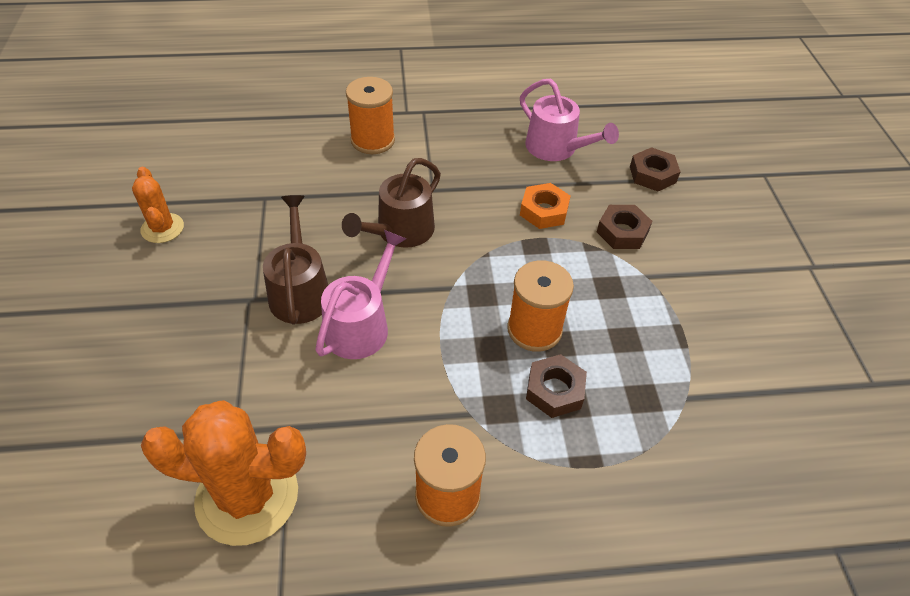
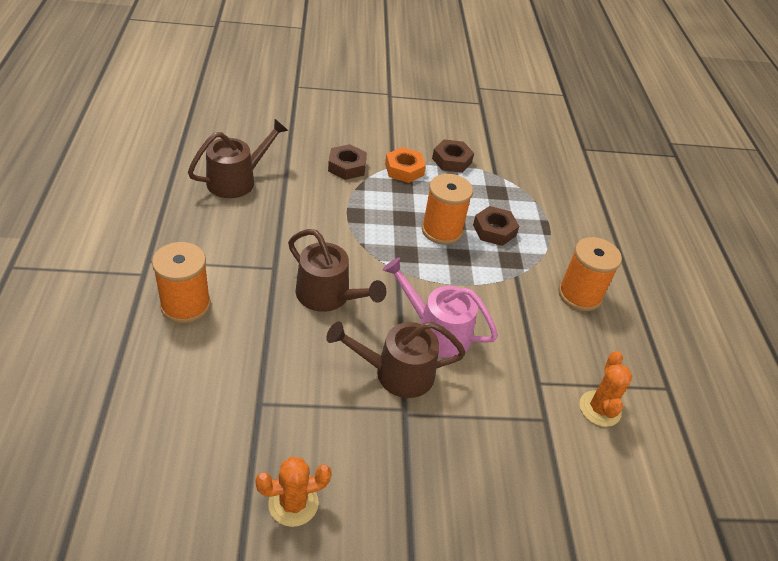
camera: 90 degrees left, 5 degrees down
(247, 496) = (599, 409): orange cactus -> orange cactus, size x0.54
(544, 211) = (316, 203): orange nut -> orange nut (404, 169)
(556, 148) = (237, 180): pink watering can -> brown watering can
(652, 174) = (284, 136): brown nut -> brown nut (451, 160)

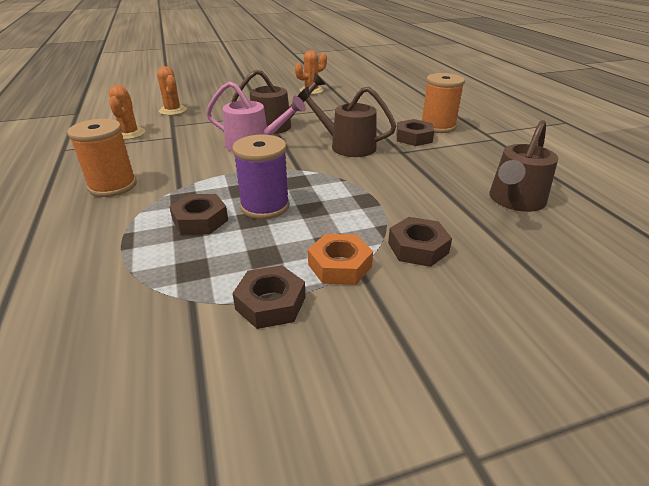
camera: 170 degrees right, 10 degrees down
(239, 290) = (414, 138): none -> brown nut
(442, 230) = (265, 206): orange spool -> purple spool
(554, 478) = (173, 111): none -> orange cactus

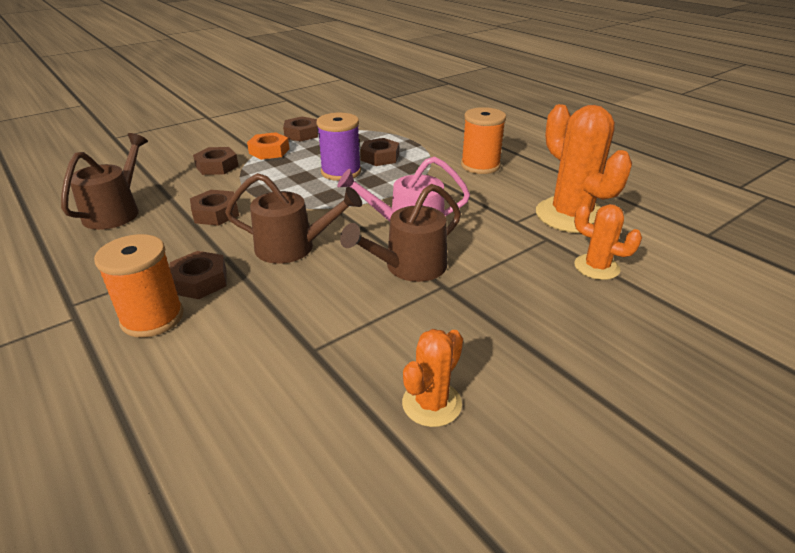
camera: 160 degrees right, 0 degrees up
(129, 134) = (571, 215): orange cactus -> orange cactus, size x1.83
(410, 181) = (216, 213): none -> brown nut

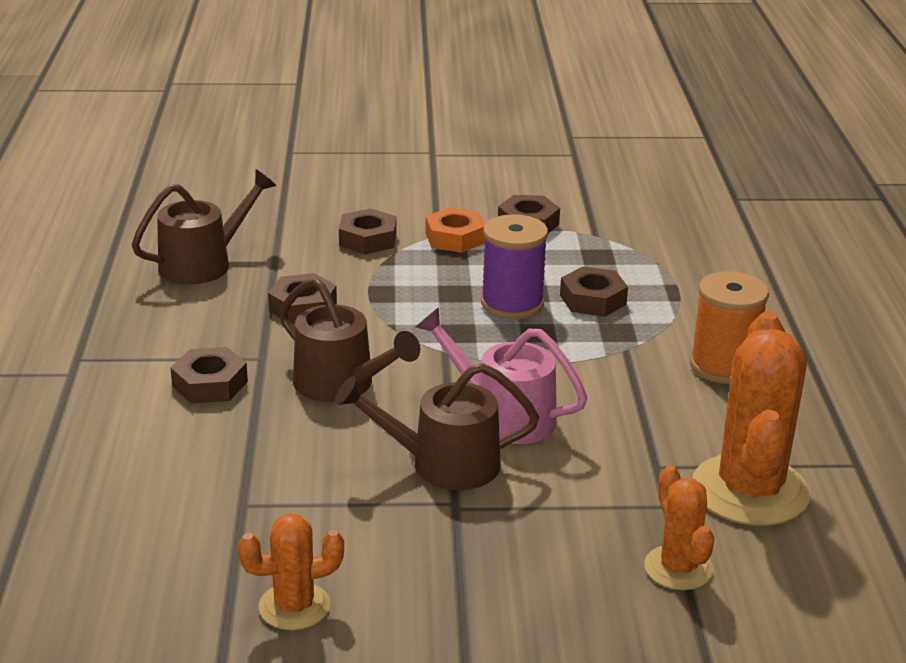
camera: 35 degrees right, 5 degrees down
(152, 318) = (133, 404): orange spool -> none

